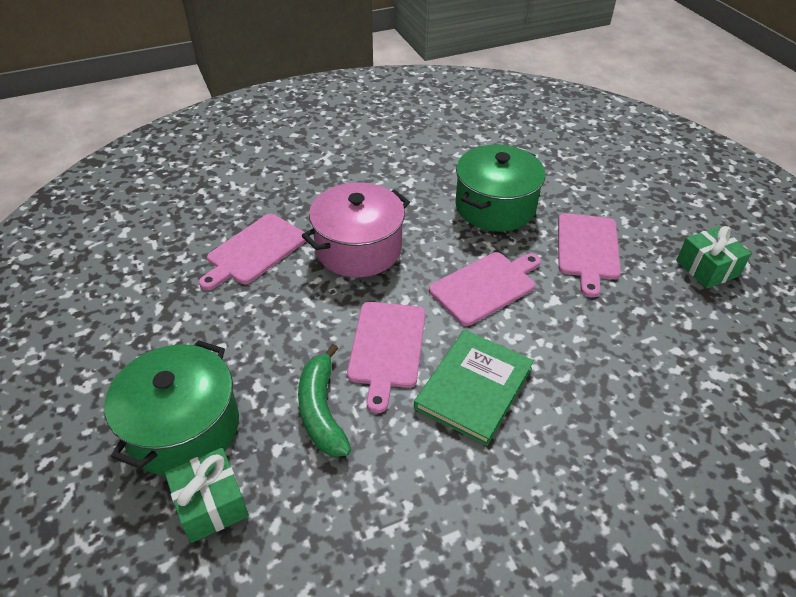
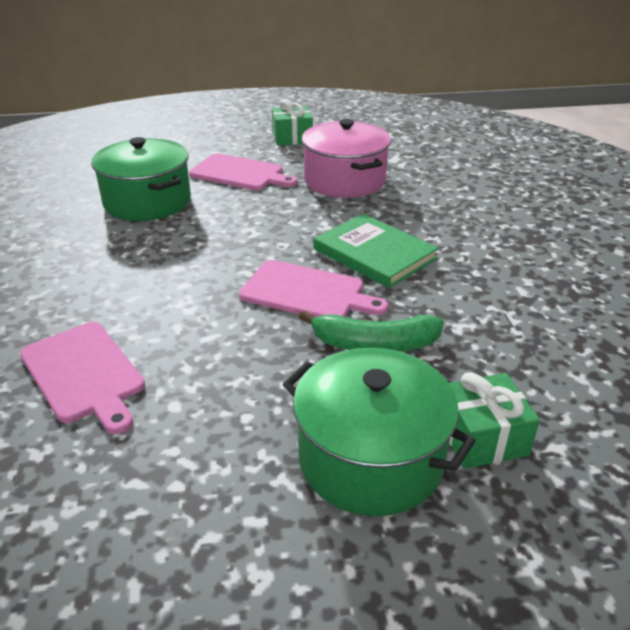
camera: 75 degrees left, 10 degrees down
(358, 248) = (145, 290): pink pot -> pink pot (344, 181)
(485, 286) = (254, 226): pink cutting board -> none

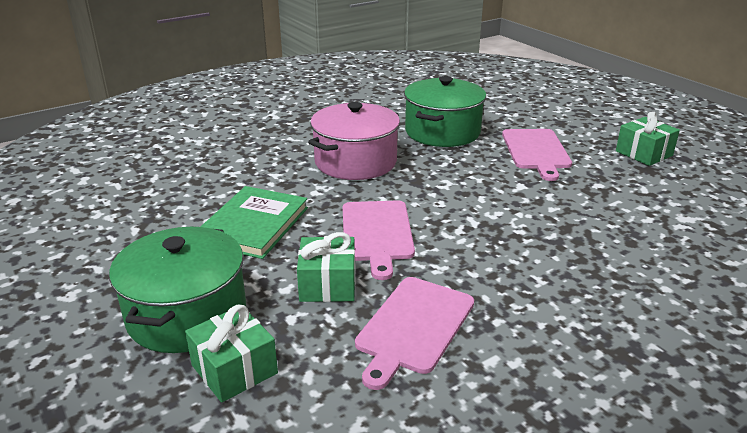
camera: 65 degrees right, 5 degrees down
(84, 373) = (223, 180): pink cutting board -> pink cutting board (414, 327)
(344, 181) = (593, 202): pink pot -> pink pot (355, 162)
(374, 254) = (470, 251): green book -> green book (253, 225)
(374, 344) = (327, 284): green banana -> green gift

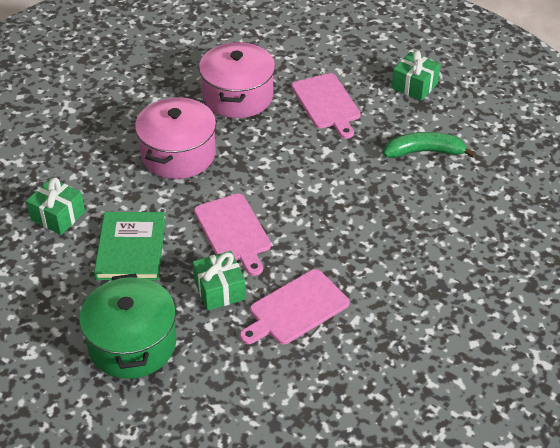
camera: 20 degrees left, 15 degrees up
(234, 369) = (192, 375): green gift -> green gift (58, 216)
(414, 327) = (296, 309): pink cutting board -> pink cutting board turned 45 degrees clockwise
(442, 132) = (238, 96): green pot -> pink pot
(642, 207) = (424, 152): none -> green banana

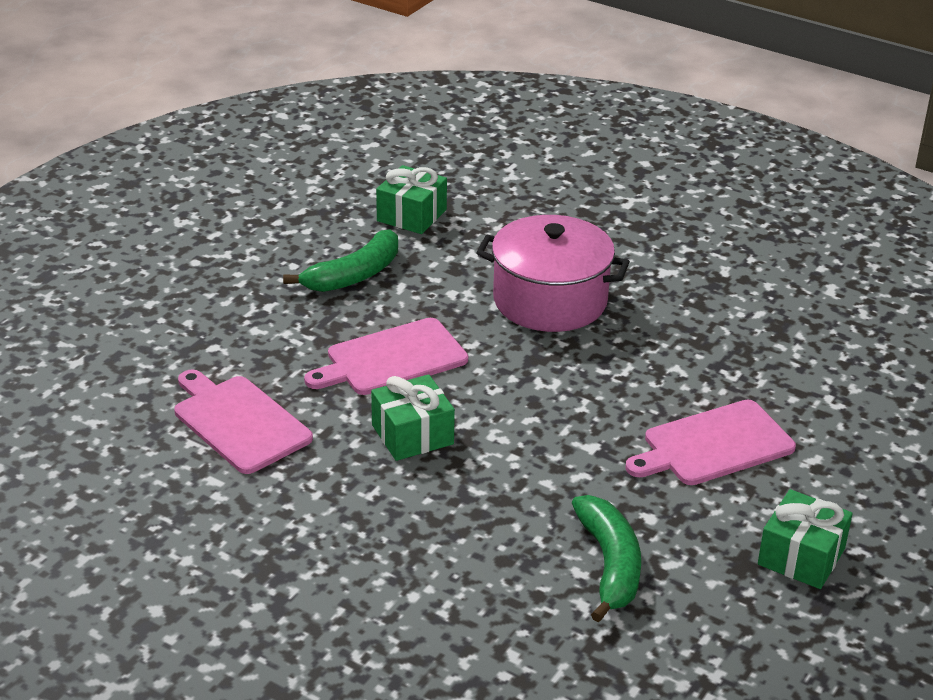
camera: 85 degrees right, 10 degrees down
(131, 248) = (354, 275): green book -> green banana
(132, 344) = (188, 290): green pot -> none
(219, 290) = (277, 352): green gift -> green gift (412, 434)
(238, 96) = (703, 348): pink pot -> none

